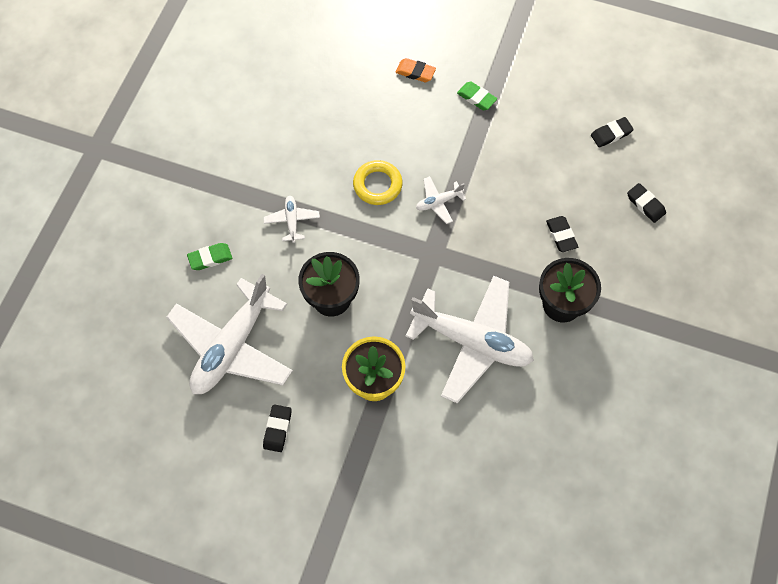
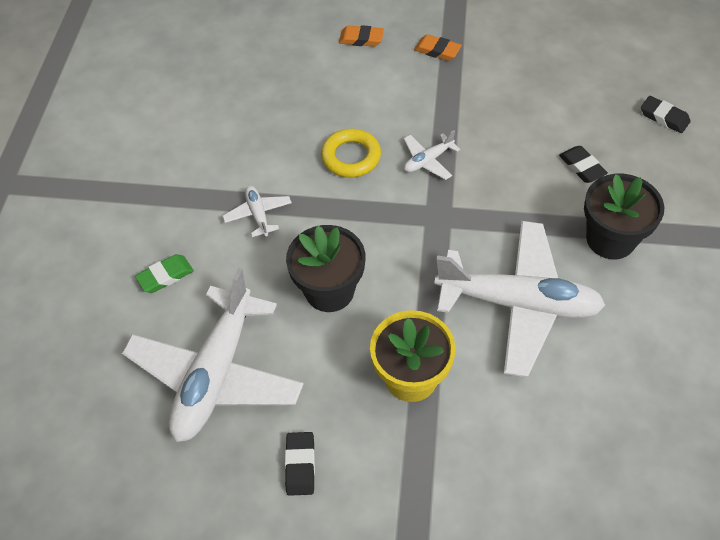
camera: 10 degrees left, 10 degrees down
(476, 98) = (437, 51): green eraser -> orange eraser
(611, 134) = (598, 57): black eraser -> none

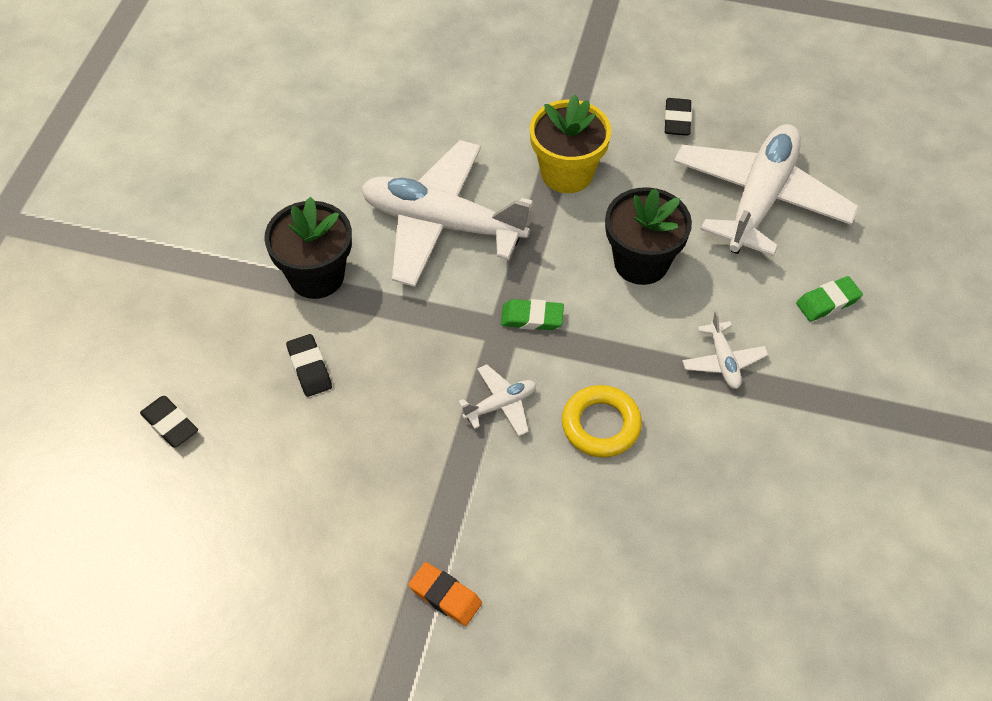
camera: 175 degrees left, 0 degrees up
(361, 39) = (562, 642): orange eraser -> none
(417, 228) = (532, 318): none -> green eraser

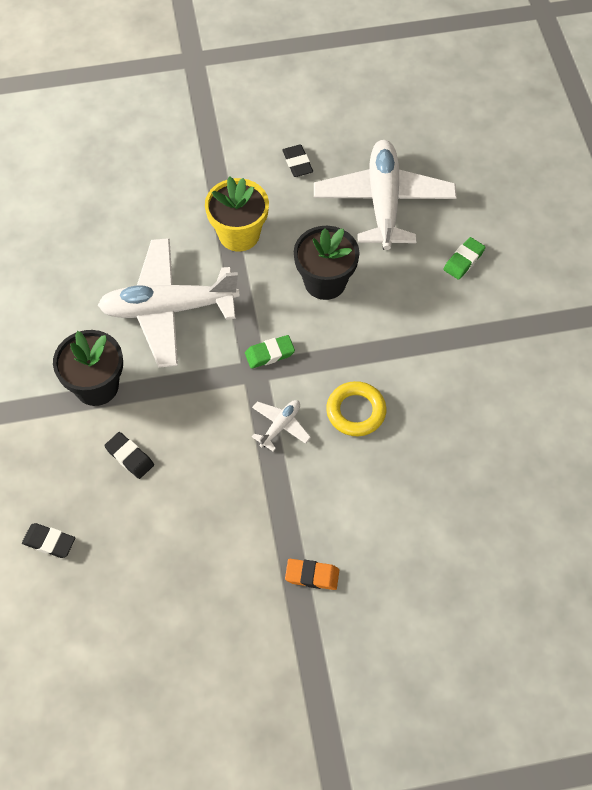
camera: 25 degrees left, 5 degrees up
(723, 361) = (415, 331): white plane -> none

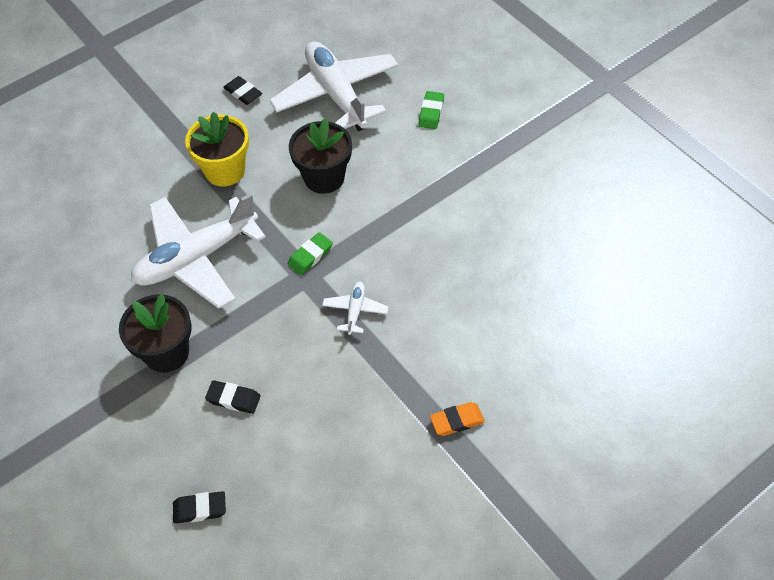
camera: 25 degrees left, 5 degrees down
(356, 411) = (413, 269): yellow ring -> none

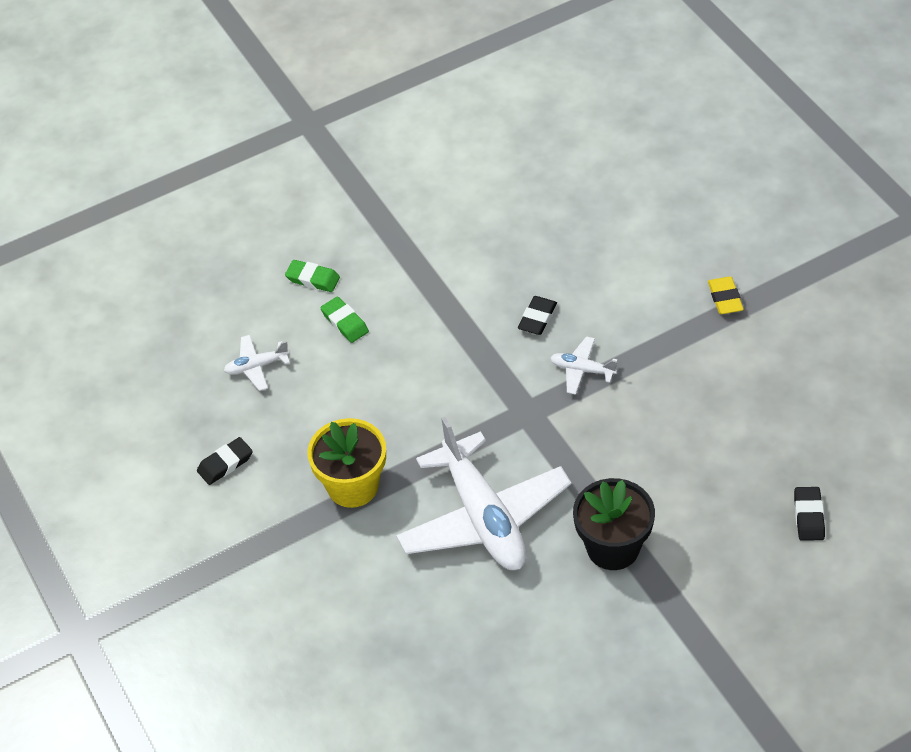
camera: 80 degrees left, 5 degrees down
(233, 399) = (680, 484): black eraser -> black eraser (537, 318)
(310, 256) = (501, 406): green eraser -> green eraser (345, 322)
(324, 177) = (388, 387): black flower pot -> none
(336, 94) = (256, 366): white plane -> white plane, size x0.43
(457, 421) = (725, 298): orange eraser -> yellow eraser

